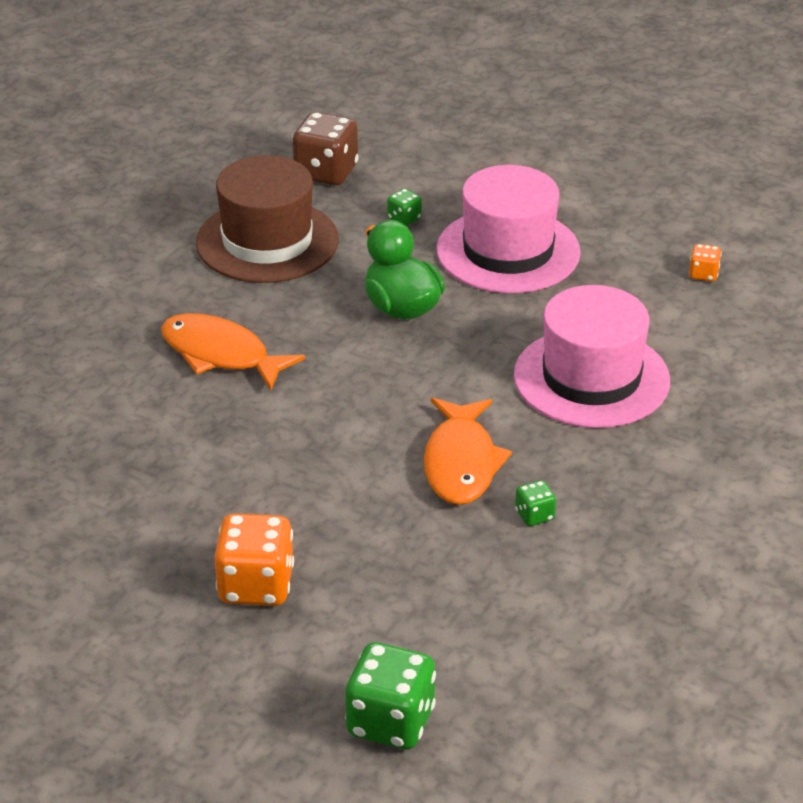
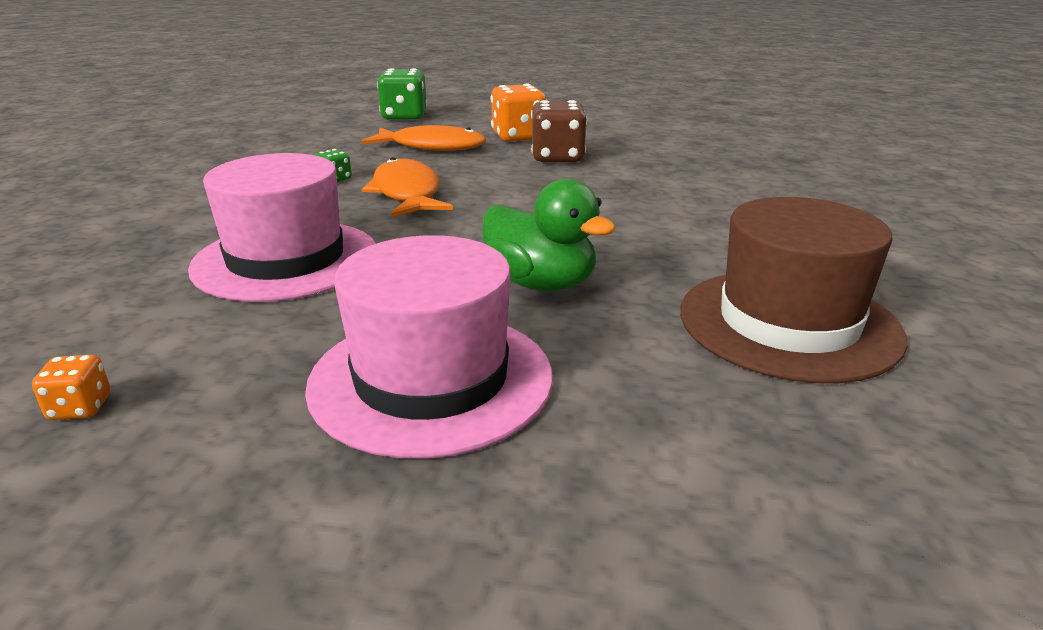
camera: 160 degrees right, 10 degrees down
(221, 355) = (686, 220): orange fish -> orange fish (432, 147)
(326, 172) = (860, 460): brown dice -> brown dice (557, 158)
(404, 219) = (633, 398): green dice -> none

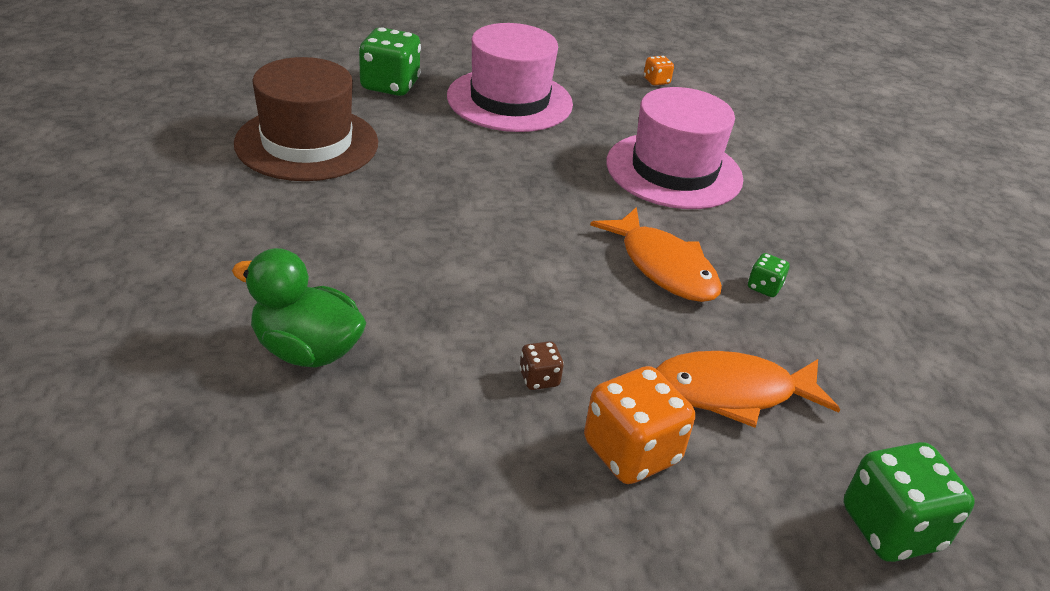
camera: 160 degrees right, 10 degrees up
(540, 283) = (477, 163): green duck -> green duck (306, 350)
(557, 158) = (539, 379): brown dice -> brown dice, size x0.48
(662, 431) = (390, 85): none -> green dice

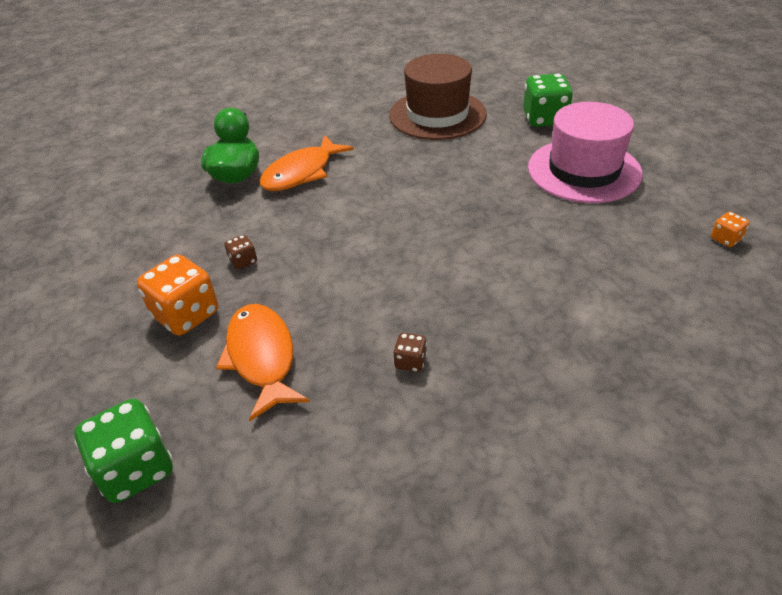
camera: 80 degrees right, 5 degrees up
(663, 267) = (402, 296): orange fish -> orange fish (302, 173)
(674, 170) = (559, 278): pink hat -> none
(764, 287) = (410, 362): green dice -> brown dice

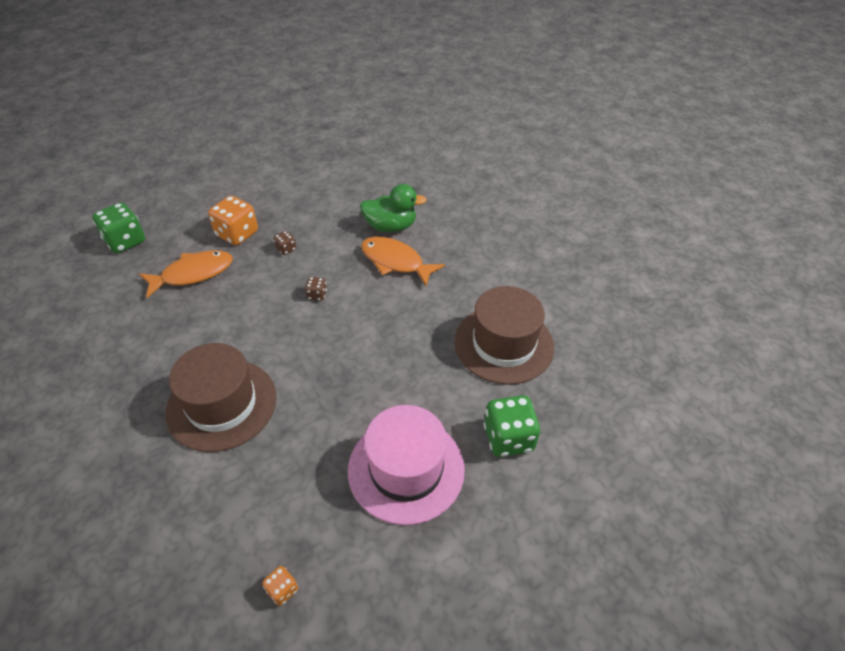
camera: 80 degrees right, 5 degrees up
(410, 362) = (172, 345): brown dice -> brown dice (317, 295)
(514, 300) = (222, 404): none -> brown hat

